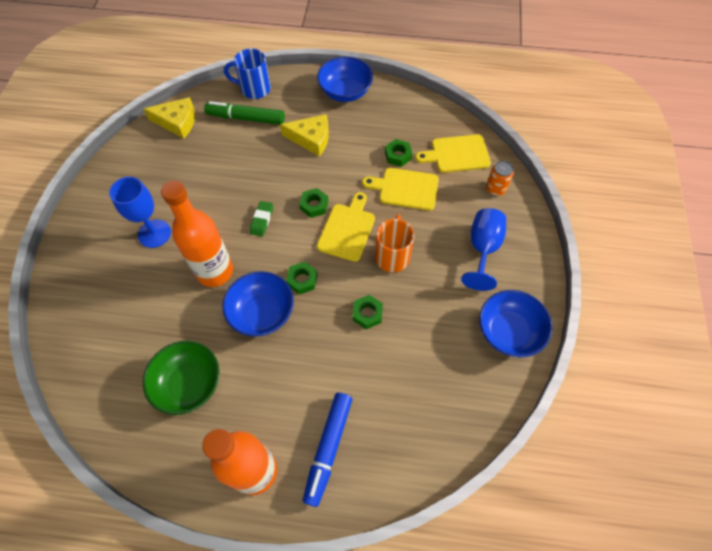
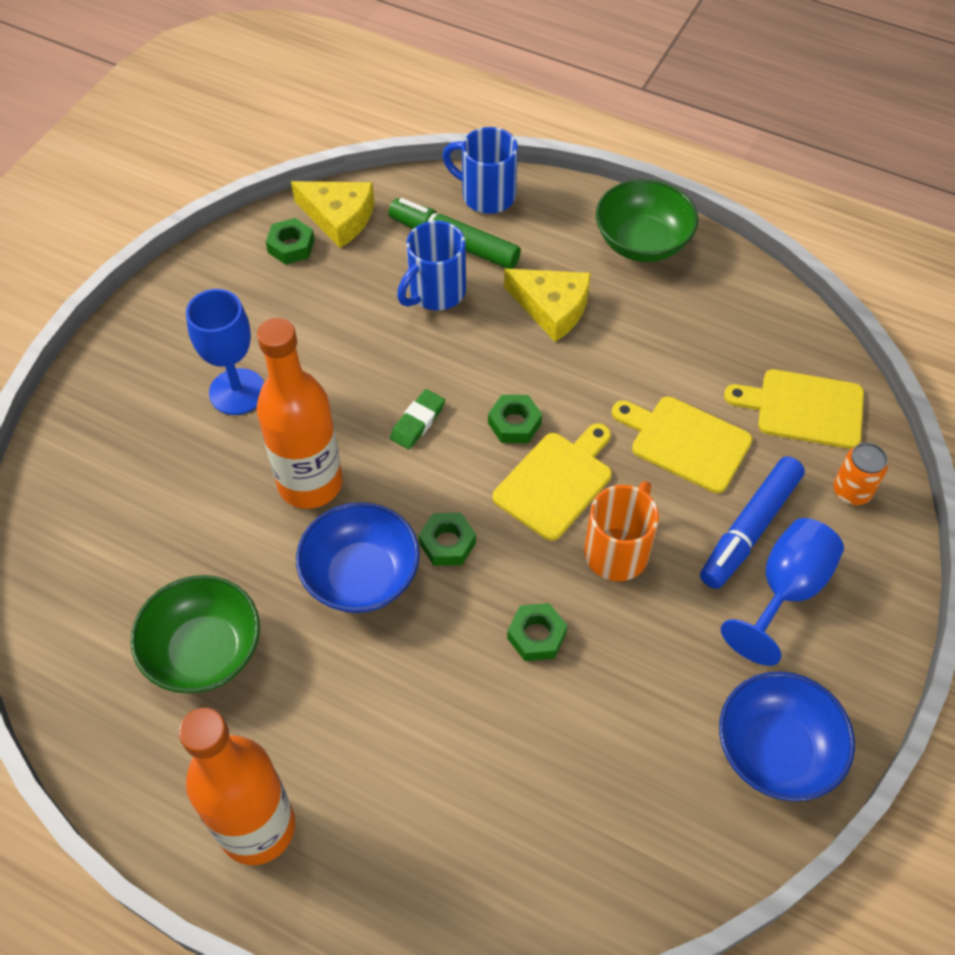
camera: 20 degrees right, 5 degrees down
(246, 148) = (435, 292): none -> blue mug
(328, 448) = (387, 835): blue marker -> blue marker (749, 529)
(345, 92) = (642, 242): blue bowl -> green bowl
(398, 155) = (694, 380): green nut -> green nut (291, 246)

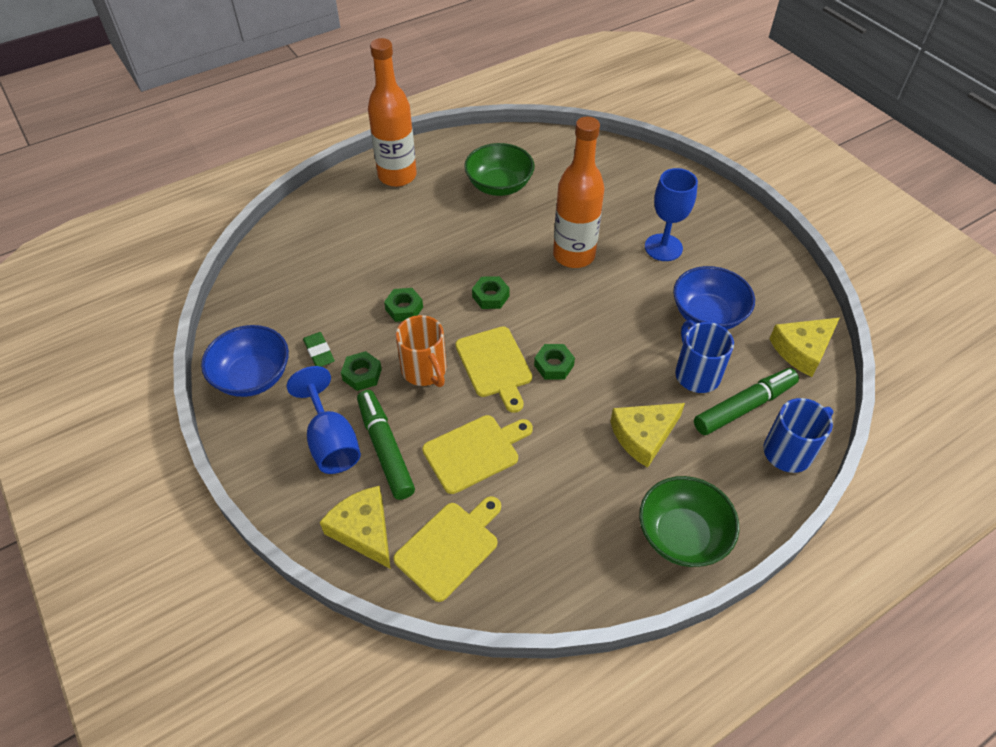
camera: 120 degrees right, 5 degrees down
(291, 246) = (783, 314): green nut -> green nut (362, 374)
(361, 576) = (497, 254): blue bowl -> blue bowl (707, 315)
(417, 422) = (587, 318): green eraser -> green eraser (319, 352)
(749, 529) = (385, 448): blue marker -> green marker
(851, 491) = (364, 530): orange can -> yellow cheese

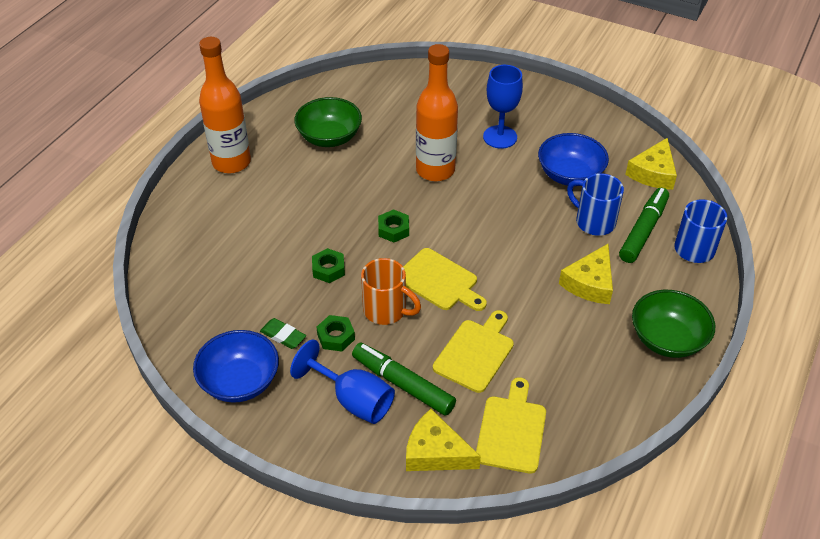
camera: 30 degrees left, 5 degrees down
(554, 365) = (485, 261): green nut -> none

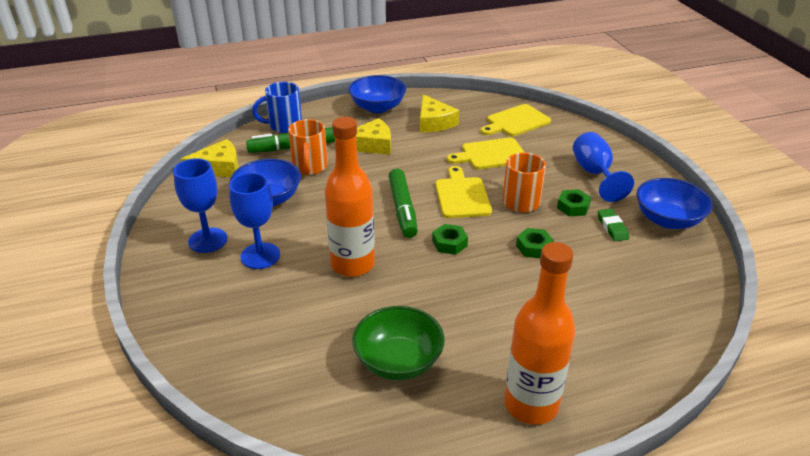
camera: 135 degrees left, 10 degrees down
(403, 384) = (554, 165): green marker -> green marker (402, 209)
(435, 452) = (569, 134): yellow cheese -> yellow cheese (434, 122)
(548, 124) = (208, 240): none -> blue goblet
(593, 222) = (310, 167): blue mug -> orange mug
(667, 339) = (377, 107): green bowl -> blue bowl

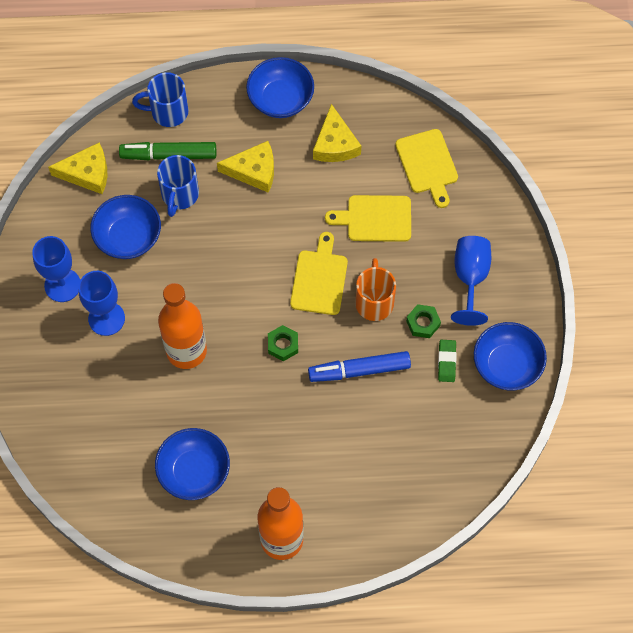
camera: 15 degrees right, 30 degrees up
(310, 167) = (179, 195): orange mug -> blue mug
(398, 361) = (194, 471): green bowl -> blue bowl
(402, 209) = (254, 285): green marker -> none
(516, 121) = (427, 164): yellow cutting board -> yellow cutting board turned 90 degrees counterclockwise
(534, 247) = (359, 370): green nut -> blue marker

